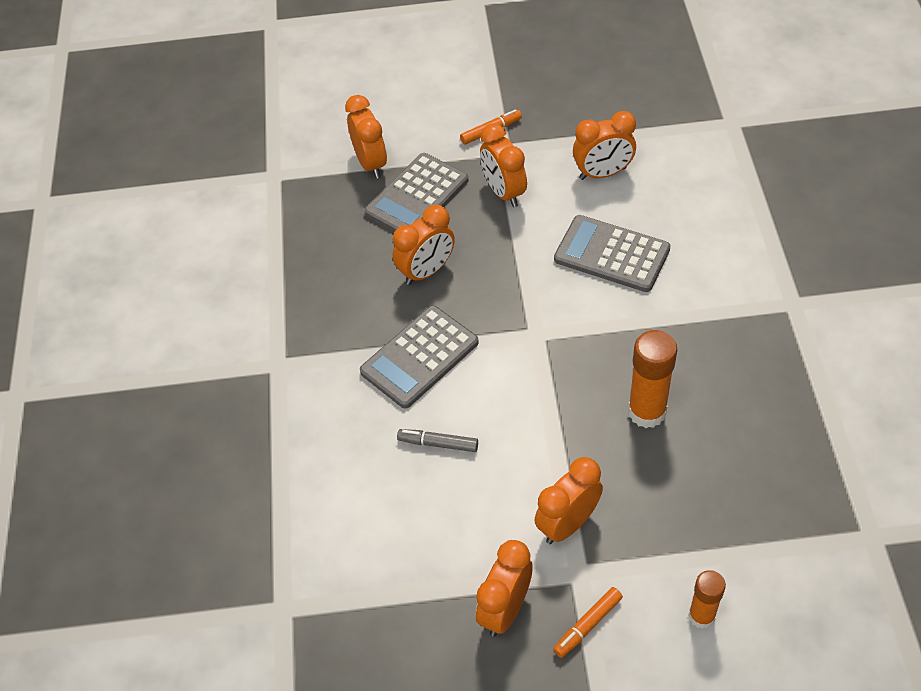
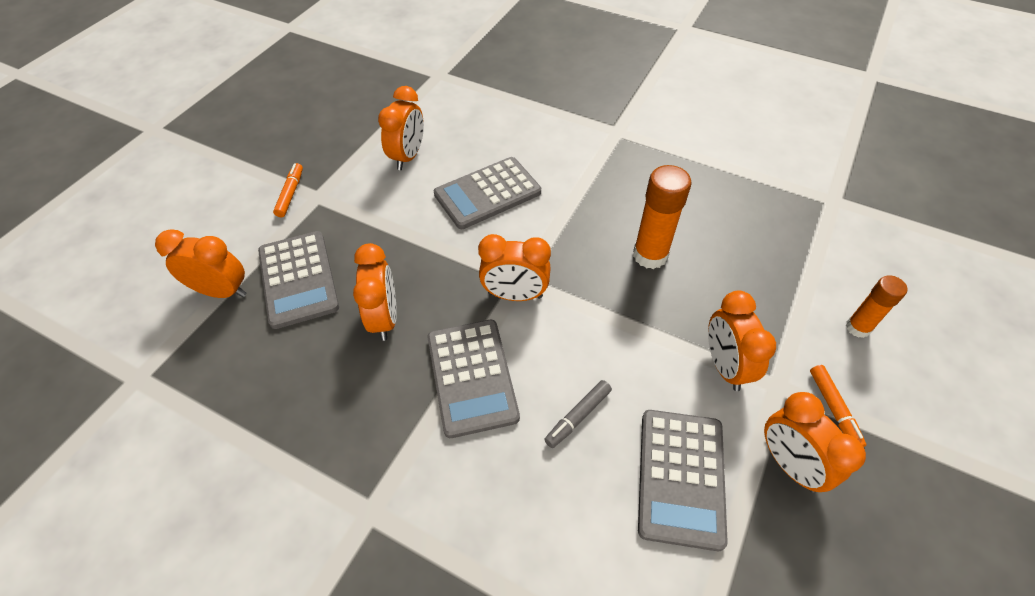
camera: 60 degrees left, 0 degrees up
(437, 537) = (681, 477): none -> grey calculator
(504, 192) = (360, 221): orange clock -> orange clock (515, 295)

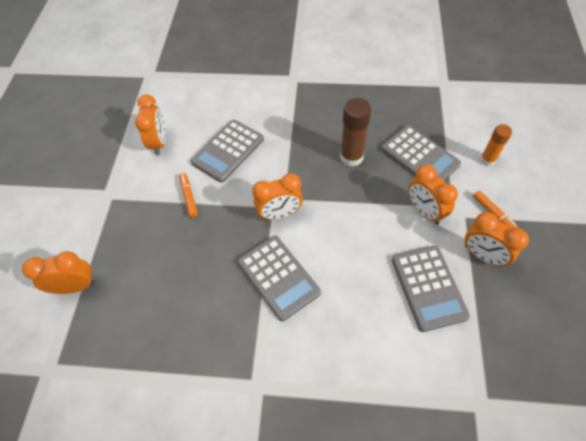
camera: 20 degrees left, 5 degrees up
(290, 194) = (87, 199): orange marker -> orange marker (189, 197)
(298, 279) = (127, 257): grey calculator -> grey calculator (419, 157)
(384, 318) = (202, 261): orange clock -> none
(578, 416) = (354, 276): grey marker -> none
(650, 255) = (351, 157): orange glue stick -> brown glue stick

